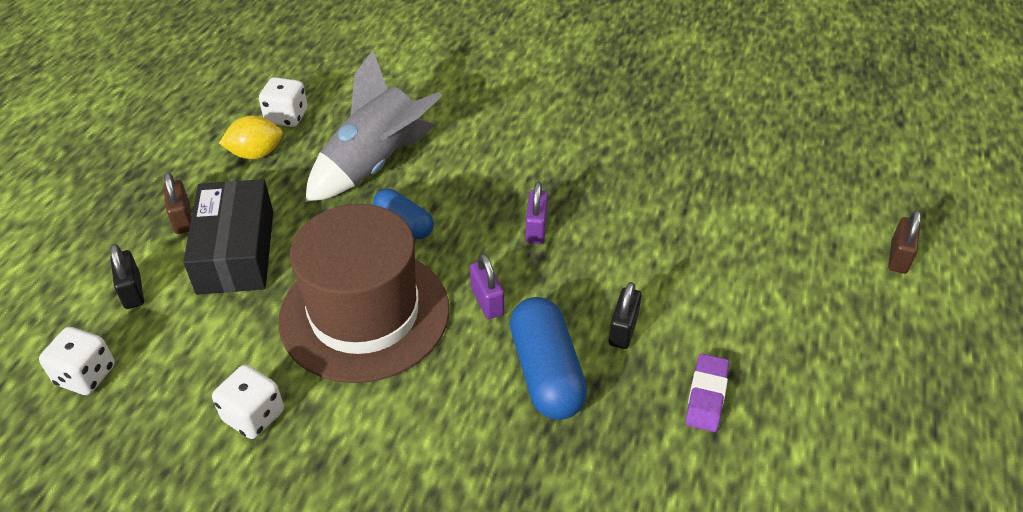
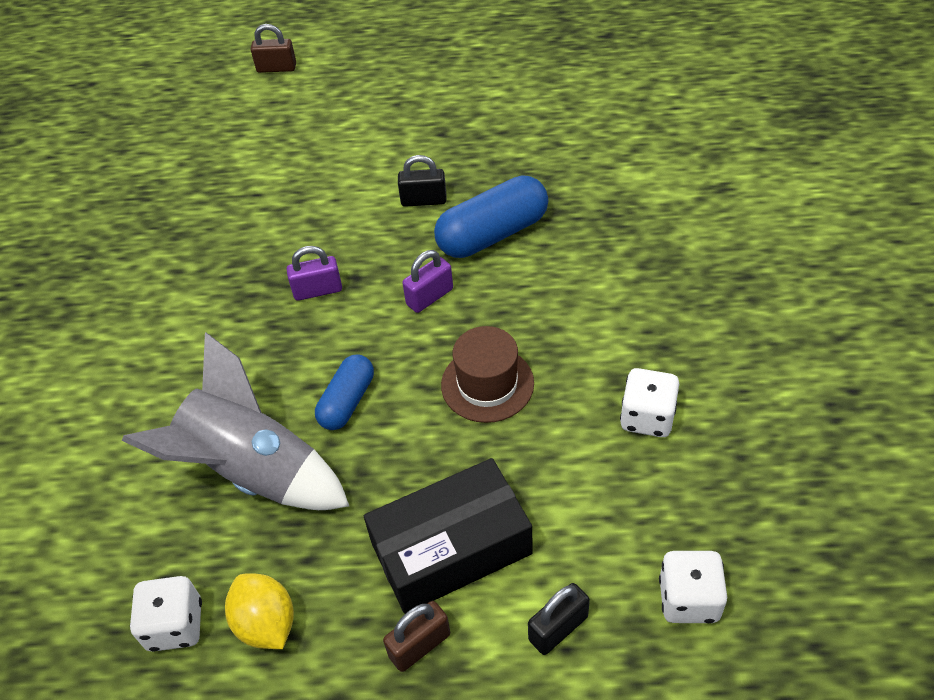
camera: 105 degrees left, 5 degrees up
(364, 313) = (487, 384): brown hat -> brown hat, size x0.51
(706, 396) = (469, 142): purple eraser -> none

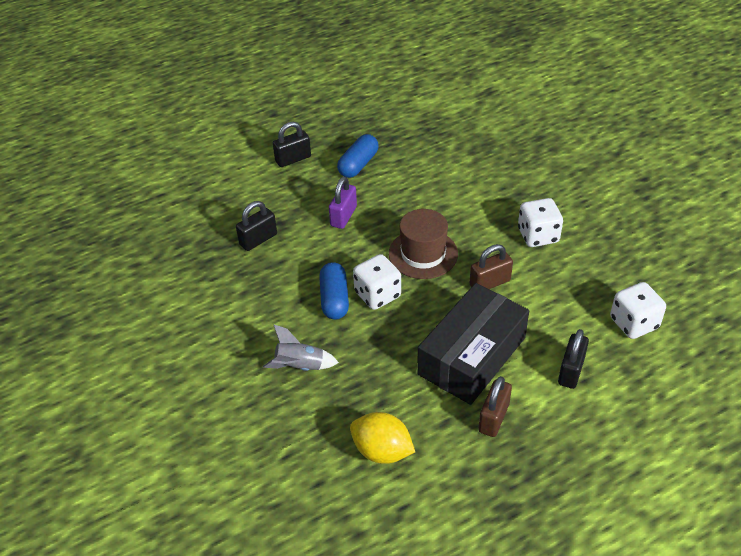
camera: 30 degrees left, 5 degrees down
(175, 625) = (317, 481): white dice -> white dice (377, 295)
(254, 471) = (300, 366): grey rocket -> grey rocket, size x0.44
(276, 68) = (109, 107): brown padlock -> brown padlock (490, 283)
(318, 290) = (258, 239): purple padlock -> black padlock
(492, 234) = (358, 164): blue capsule -> blue capsule, size x0.62

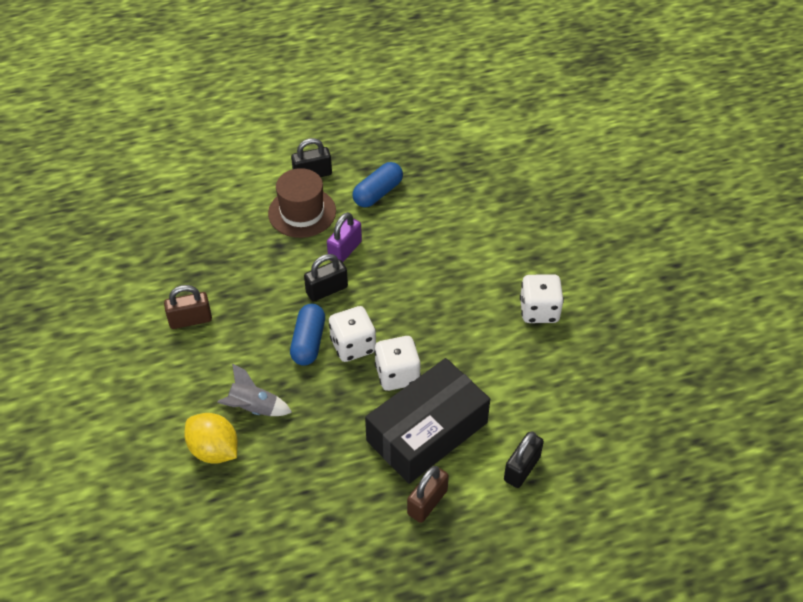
camera: 10 degrees right, 5 degrees up
(258, 239) = (251, 261): black padlock -> black padlock (327, 290)
(382, 451) = (307, 514): yellow lemon -> yellow lemon (214, 450)
(423, 254) = (413, 308): brown hat -> brown hat (302, 212)
(490, 283) = (471, 355): brown padlock -> brown padlock (190, 320)
(634, 323) = (605, 429): white dice -> white dice (397, 374)

